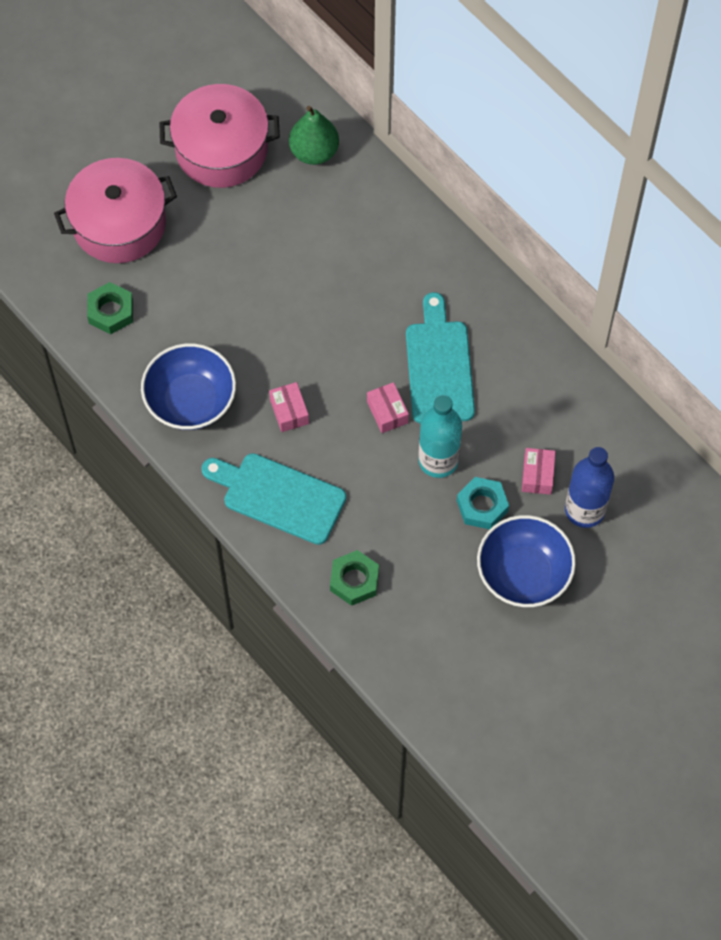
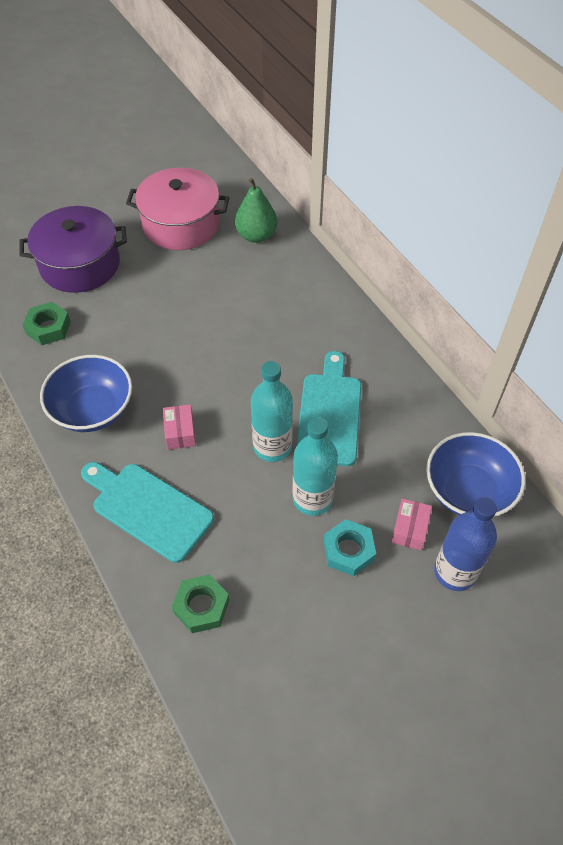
camera: 10 degrees right, 10 degrees down
(119, 224) = (80, 264): pink pot -> purple pot
(387, 412) = (272, 447): pink box -> turquoise bottle
(523, 573) = (381, 629): blue bowl -> blue bowl (468, 490)

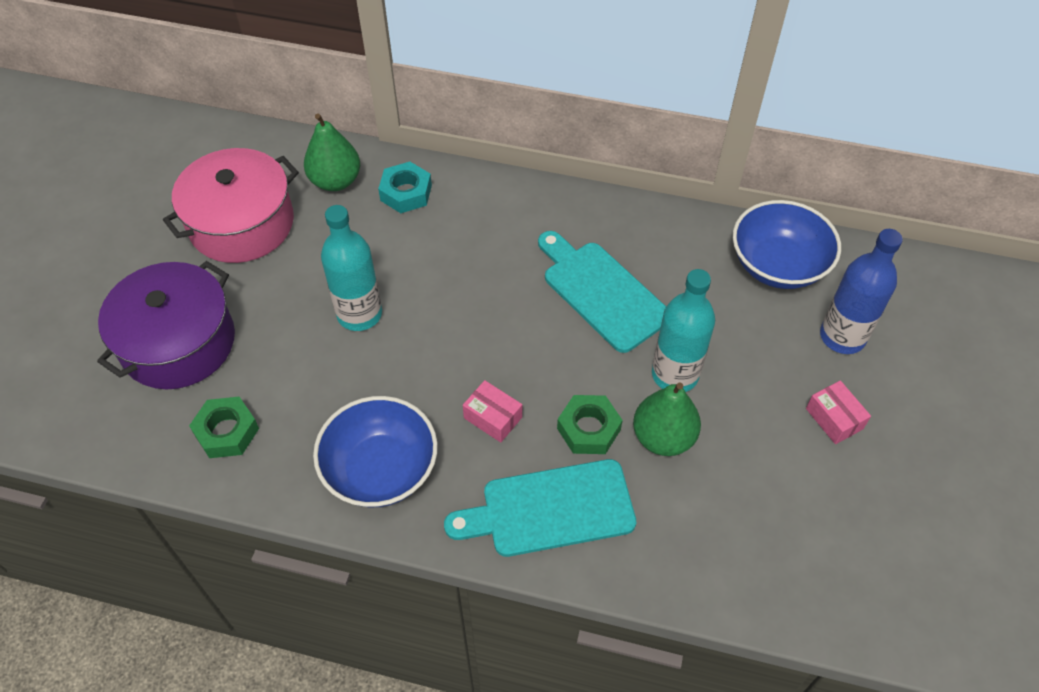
camera: 45 degrees left, 0 degrees up
(201, 606) = (698, 545): green nut -> green nut (588, 429)
(259, 528) = (663, 437): none -> green pear
(272, 447) = (589, 360): turquoise bottle -> turquoise bottle (359, 314)
(348, 551) = (752, 391): turquoise nut -> turquoise nut (406, 193)
(410, 529) = (774, 332): pink box -> pink box (834, 418)

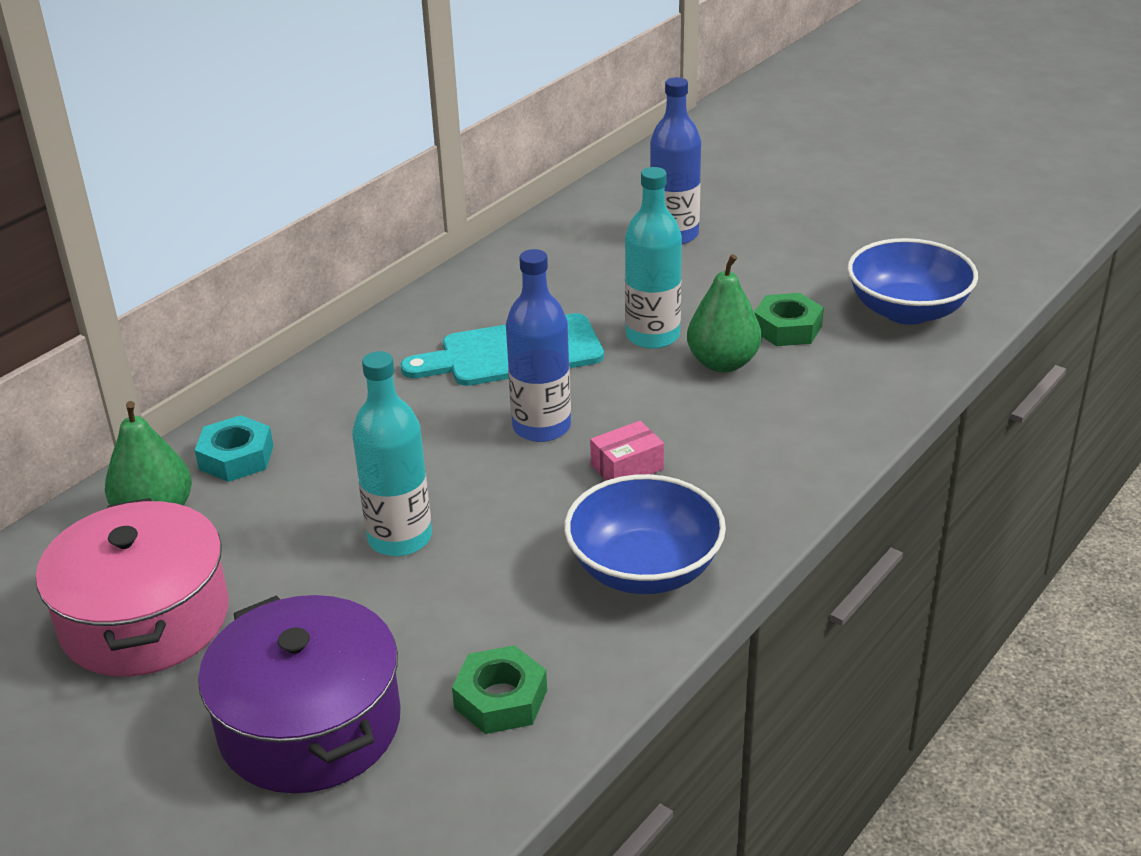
camera: 65 degrees left, 20 degrees down
(517, 346) = (541, 427): none -> blue bottle
(550, 509) = (767, 456): turquoise cutting board -> none
(588, 429) = (683, 406): green nut -> green nut (787, 328)
(778, 265) = (565, 243): blue bowl -> blue bowl (907, 311)
(834, 418) = (760, 265): pink box -> none

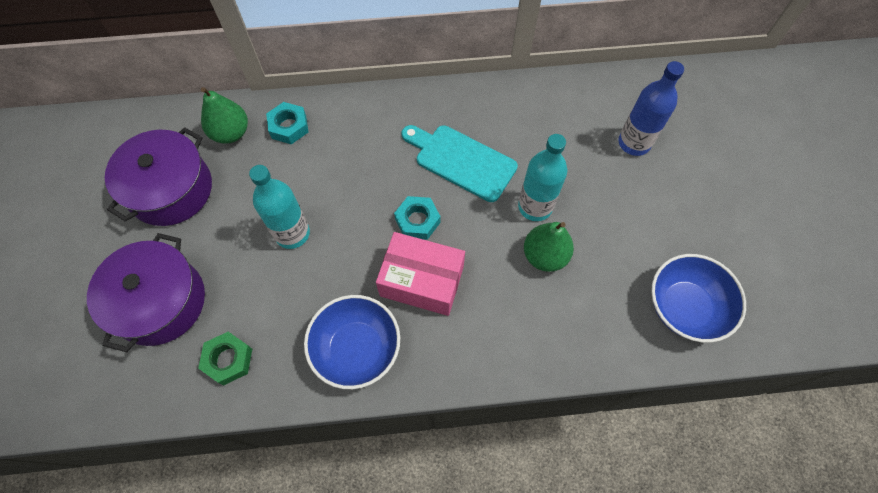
camera: 45 degrees right, 30 degrees up
(145, 619) = (170, 189): pink pot -> purple pot
(541, 427) = (417, 221): blue bottle -> turquoise nut
(627, 467) = (422, 281): pink box -> pink box, size x2.03
(787, 328) = (606, 261): green nut -> none

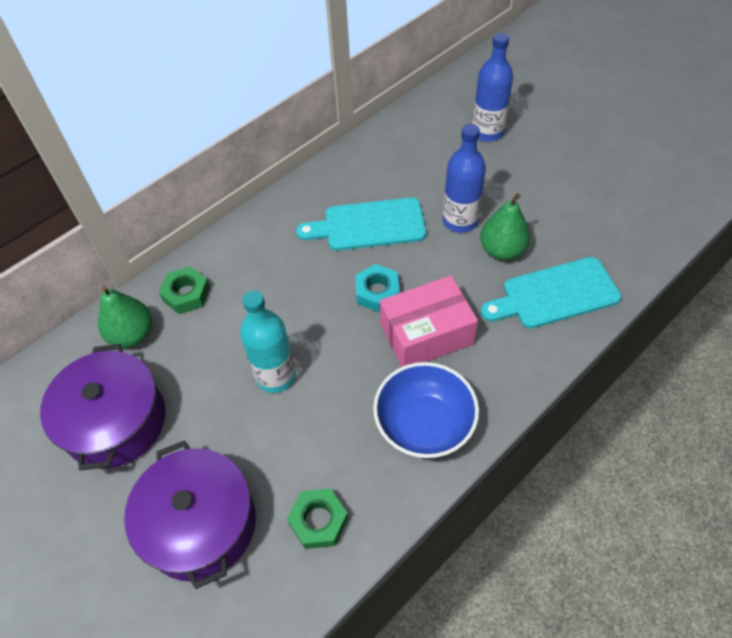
camera: 35 degrees left, 10 degrees down
(289, 127) = (186, 294): turquoise nut -> green nut
(535, 207) = (460, 221): turquoise bottle -> blue bottle
(550, 324) = (555, 294): none -> turquoise cutting board
(685, 307) = (632, 217): blue bowl -> none

